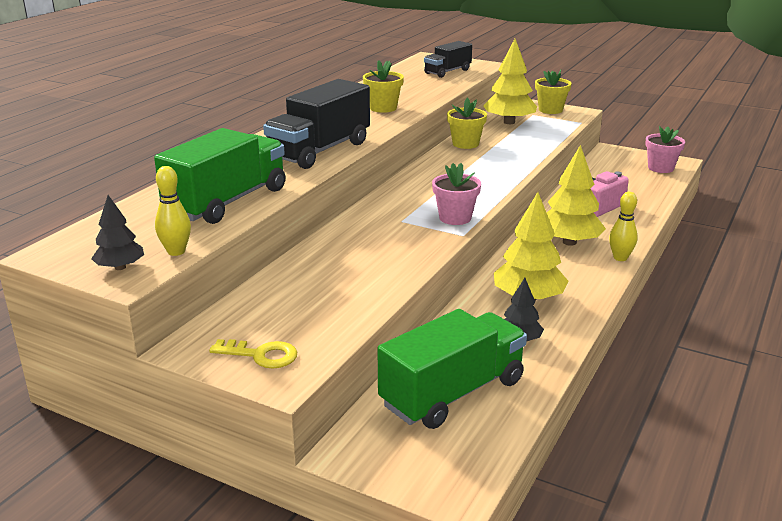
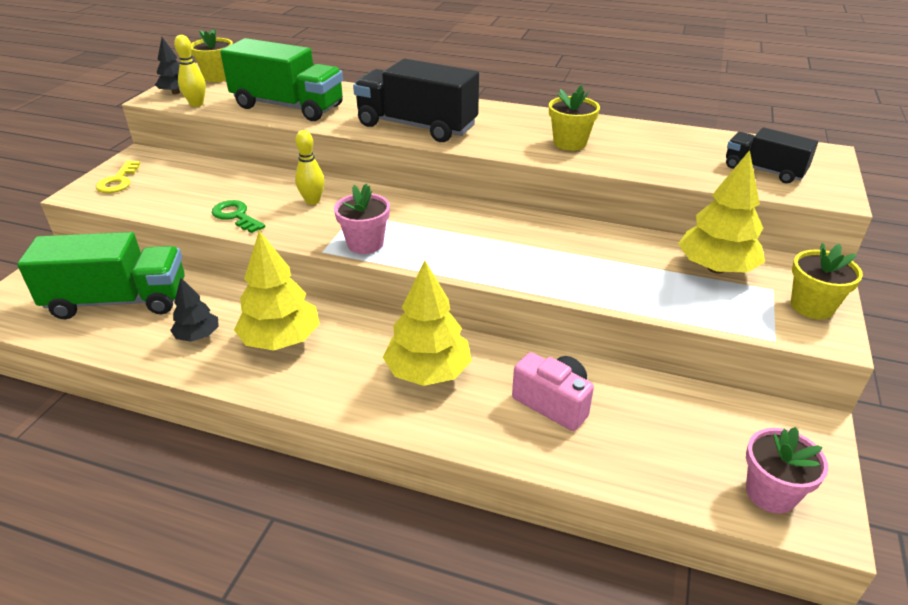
camera: 80 degrees right, 10 degrees up
(385, 275) = (236, 216): none -> green key
(452, 393) = (118, 301): green truck -> green truck turned 45 degrees counterclockwise
(465, 144) = (601, 237): yellow flower pot -> yellow flower pot (218, 77)
(620, 258) = (389, 419): yellow bowling pin -> yellow bowling pin (312, 201)

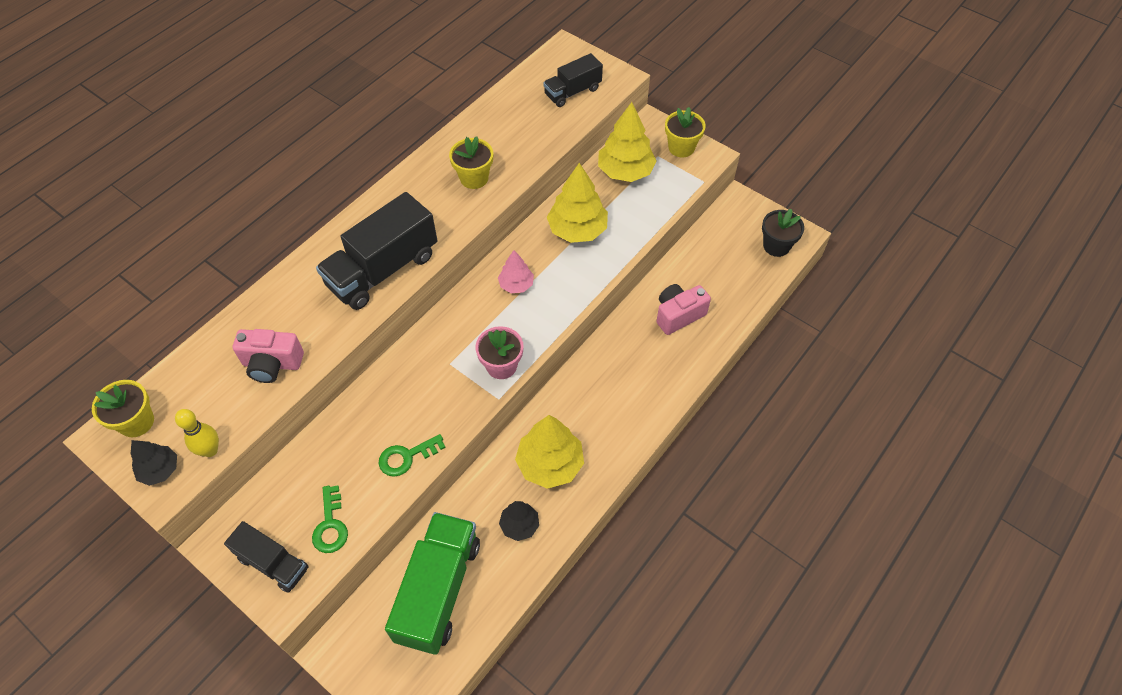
camera: 70 degrees left, 20 degrees up
(118, 181) = (273, 563): yellow key -> black truck
(157, 196) = (330, 525): none -> green key
(288, 106) = (272, 364): green truck -> pink camera
(312, 201) = (410, 391): yellow bowling pin -> none
(428, 372) = (623, 375): yellow tree -> yellow tree (577, 230)
(478, 229) = (516, 285): none -> pink tree
(770, 493) = (776, 246): pink flower pot -> black flower pot

